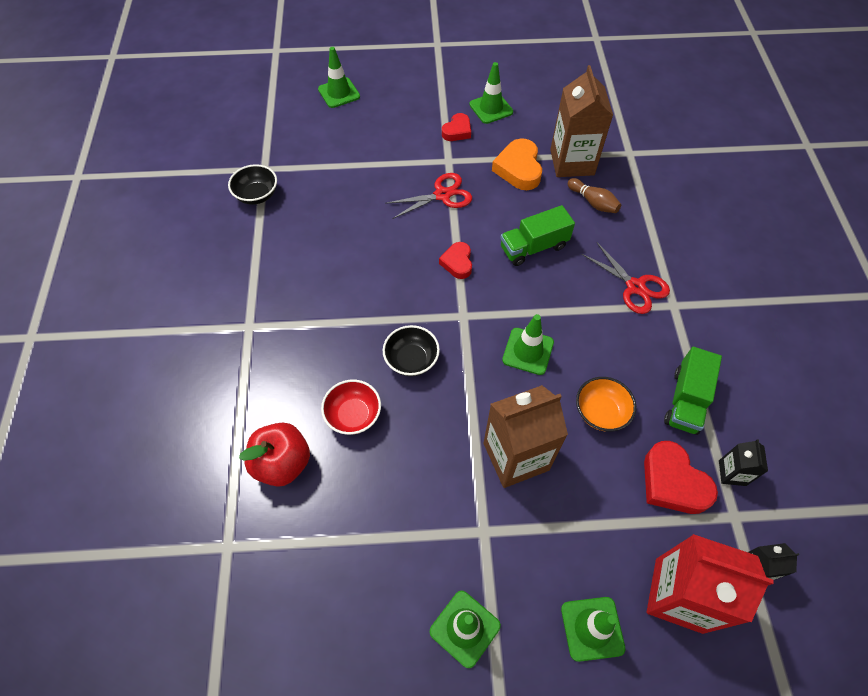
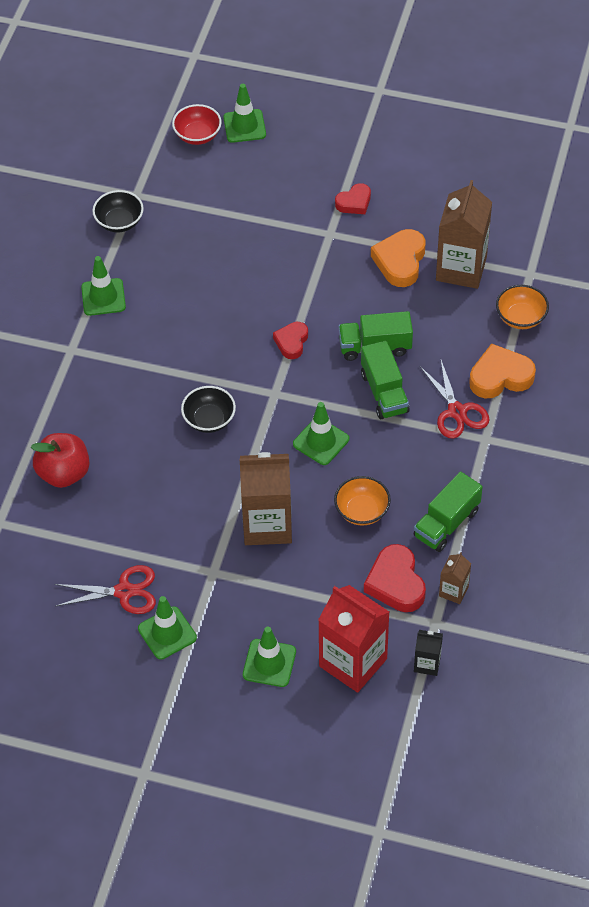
camera: 20 degrees right, 5 degrees down
(353, 415) = (138, 452): red bowl -> red bowl (197, 135)
(442, 195) = (307, 269): red scissors -> red scissors (124, 591)
(491, 108) = (403, 185): green traffic cone -> green traffic cone (103, 297)
(562, 287) = (384, 392): none -> green truck
(593, 202) = (460, 317): brown bowling pin -> none
(642, 190) = (520, 317): none -> orange bowl
(654, 245) = (500, 377): none -> orange heart
(732, 473) = (453, 591): black carton -> brown carton

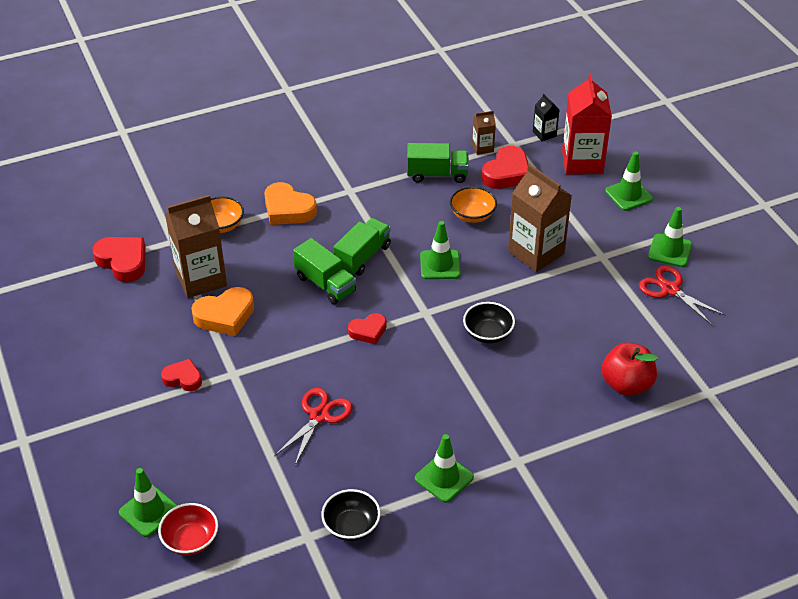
camera: 130 degrees left, 10 degrees down
(457, 412) = (341, 214): red scissors -> red scissors (319, 416)
(532, 229) = (123, 262): none -> red heart

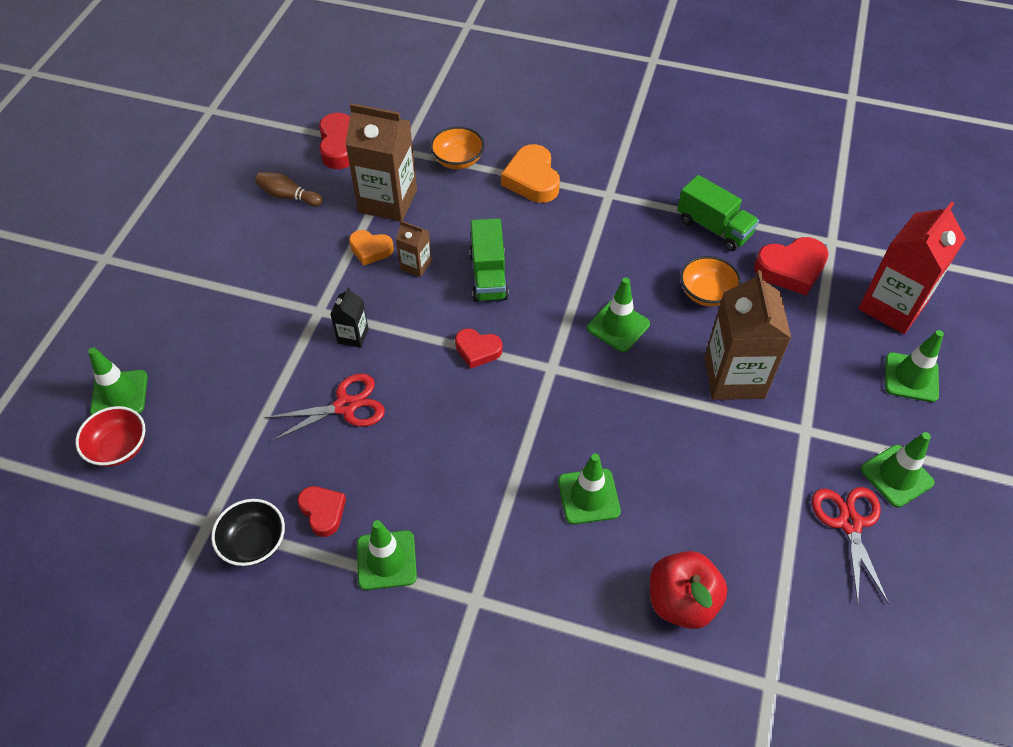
camera: 40 degrees right, 10 degrees up
(121, 317) = (288, 196): none -> brown bowling pin
(183, 378) = (275, 287): red heart -> red heart (323, 512)
(225, 316) = (370, 250): orange heart -> orange heart, size x0.63
(362, 257) = (551, 270): green truck -> none
(482, 148) = (792, 226): brown carton -> brown carton (416, 265)
(488, 334) = (590, 434): black bowl -> none
(522, 367) = (589, 496): none -> green traffic cone
(544, 134) = (879, 249): black carton -> black carton (353, 336)

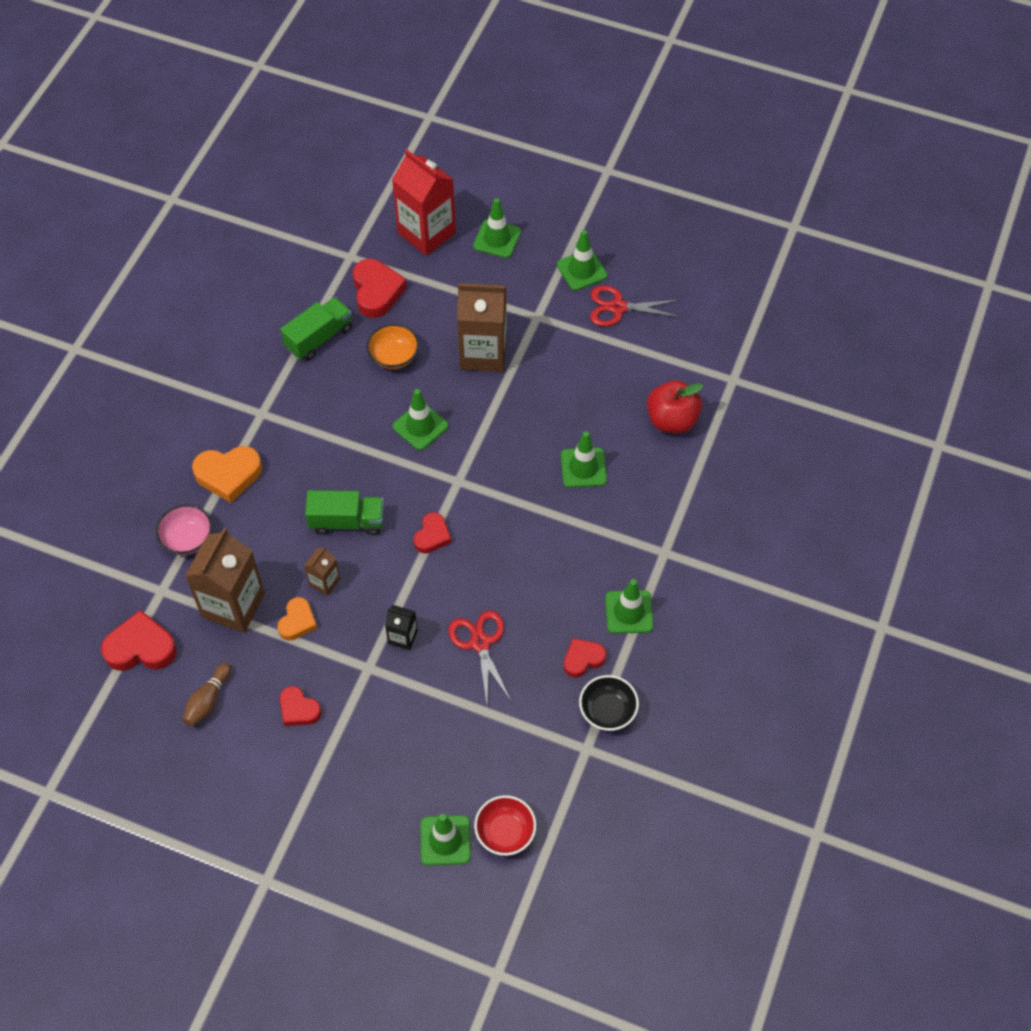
camera: 85 degrees left, 5 degrees up
(275, 261) = (298, 709): none -> red heart
(458, 160) = (187, 539): orange bowl -> pink bowl

